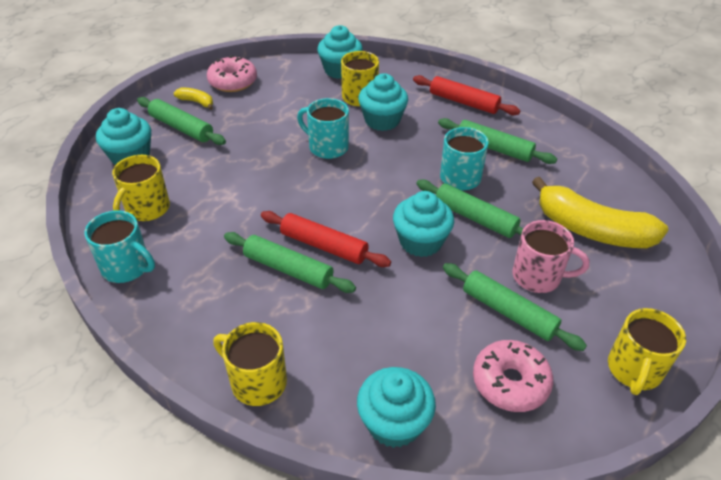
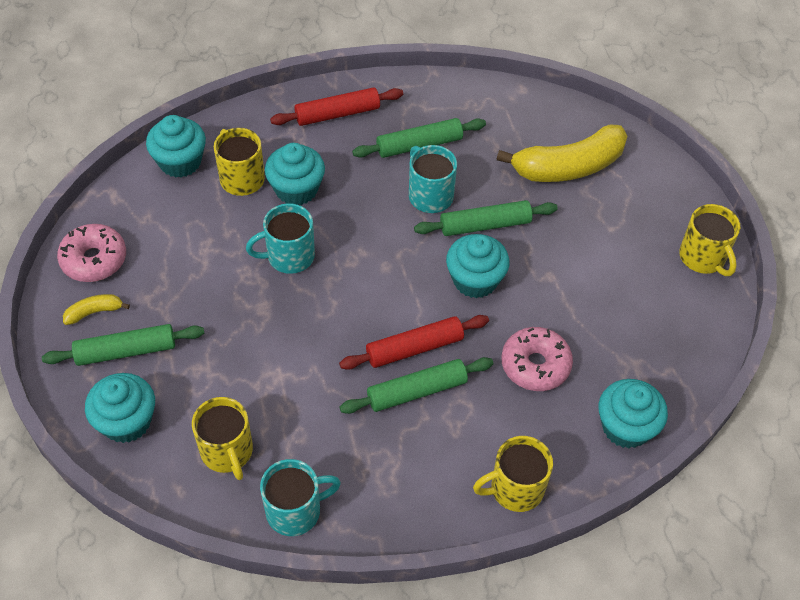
camera: 50 degrees left, 10 degrees up
(508, 312) = (595, 284): green rolling pin -> none
(510, 382) = (652, 333): pink donut -> pink donut (535, 365)
(538, 276) = (580, 238): pink mug -> none

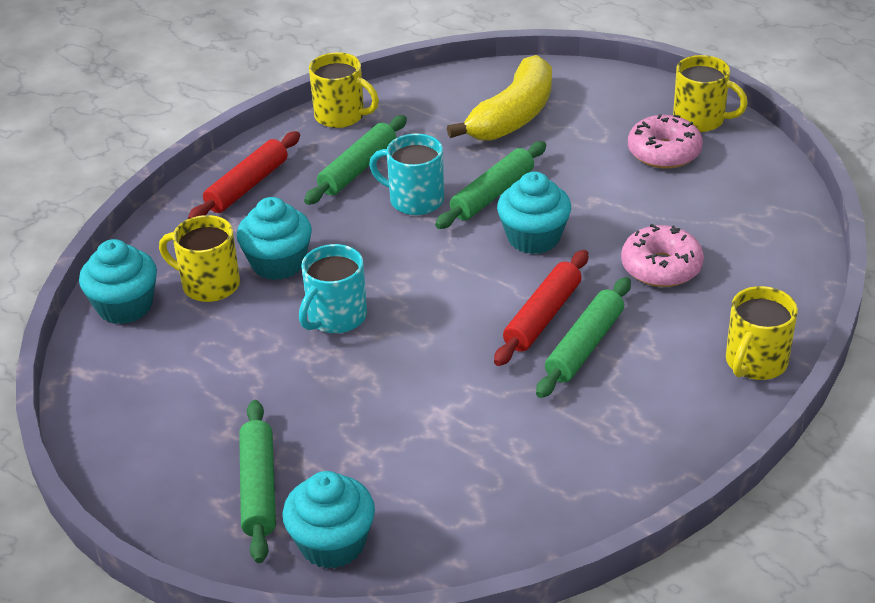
camera: 35 degrees left, 15 degrees down
(94, 260) = (127, 436): pink donut -> pink donut (664, 152)
(94, 312) = (182, 477): yellow banana -> none
(126, 351) = (259, 488): green rolling pin -> green rolling pin turned 45 degrees counterclockwise
(227, 452) = (467, 501): yellow mug -> yellow mug (341, 116)
(295, 511) = (589, 503): turquoise mug -> none
(626, 427) = (786, 265): turquoise cupcake -> none

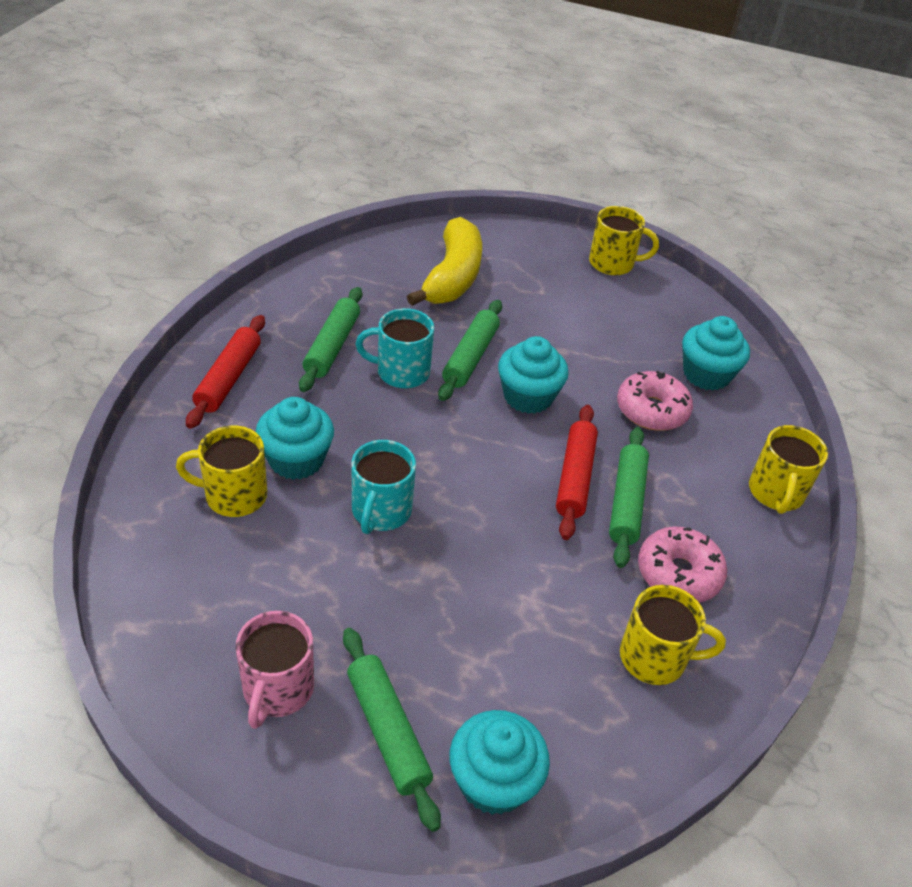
camera: 25 degrees left, 5 degrees up
(125, 306) = (151, 536): turquoise cupcake -> turquoise cupcake (706, 374)
(180, 440) = (277, 689): none -> pink mug
(341, 116) = (292, 293): yellow mug -> yellow mug (655, 658)
(664, 152) = (598, 298): pink donut -> pink donut (678, 573)

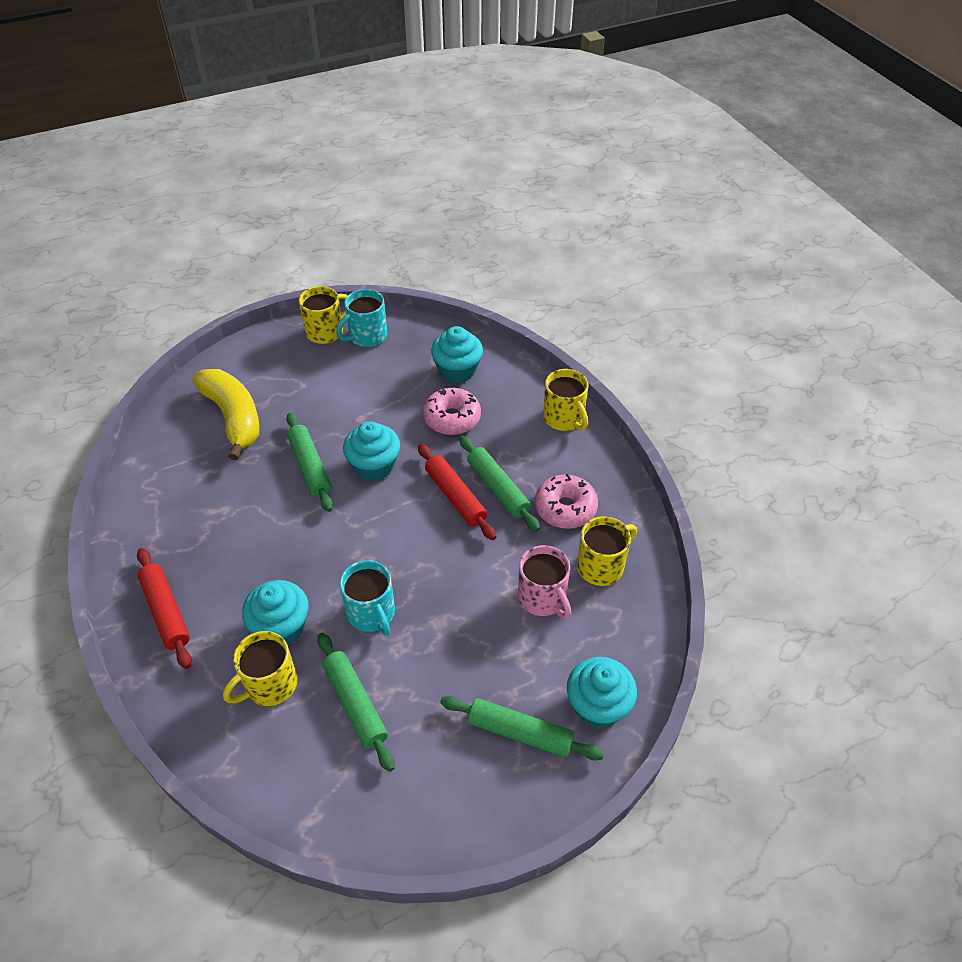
camera: 40 degrees left, 5 degrees up
(277, 689) = (437, 770): pink mug -> pink mug (543, 598)
(332, 346) = (211, 531): green rolling pin -> green rolling pin (355, 704)
(401, 372) = (278, 512): turquoise mug -> turquoise mug (367, 336)

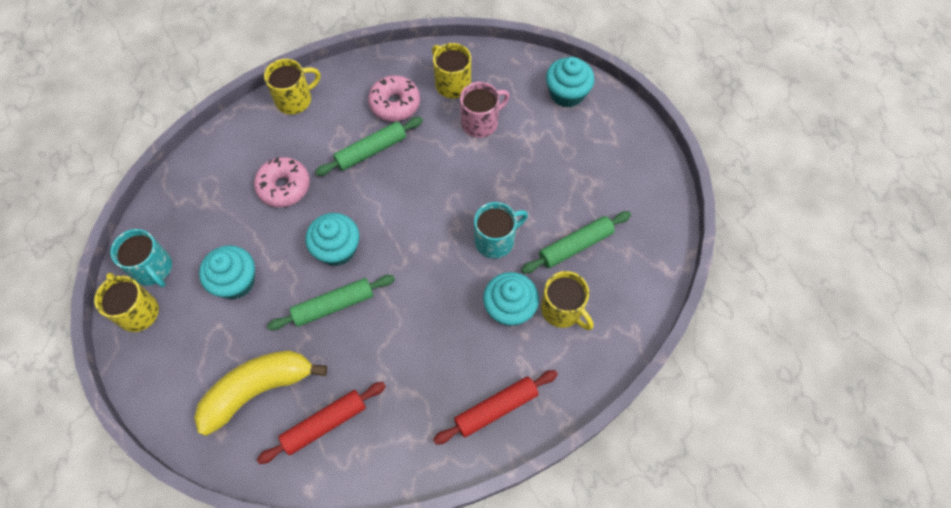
camera: 90 degrees left, 15 degrees up
(455, 496) = (378, 182): red rolling pin -> red rolling pin (324, 424)
(457, 370) = (220, 183): turquoise cupcake -> turquoise cupcake (236, 282)
(520, 732) = (590, 140): green rolling pin -> none

